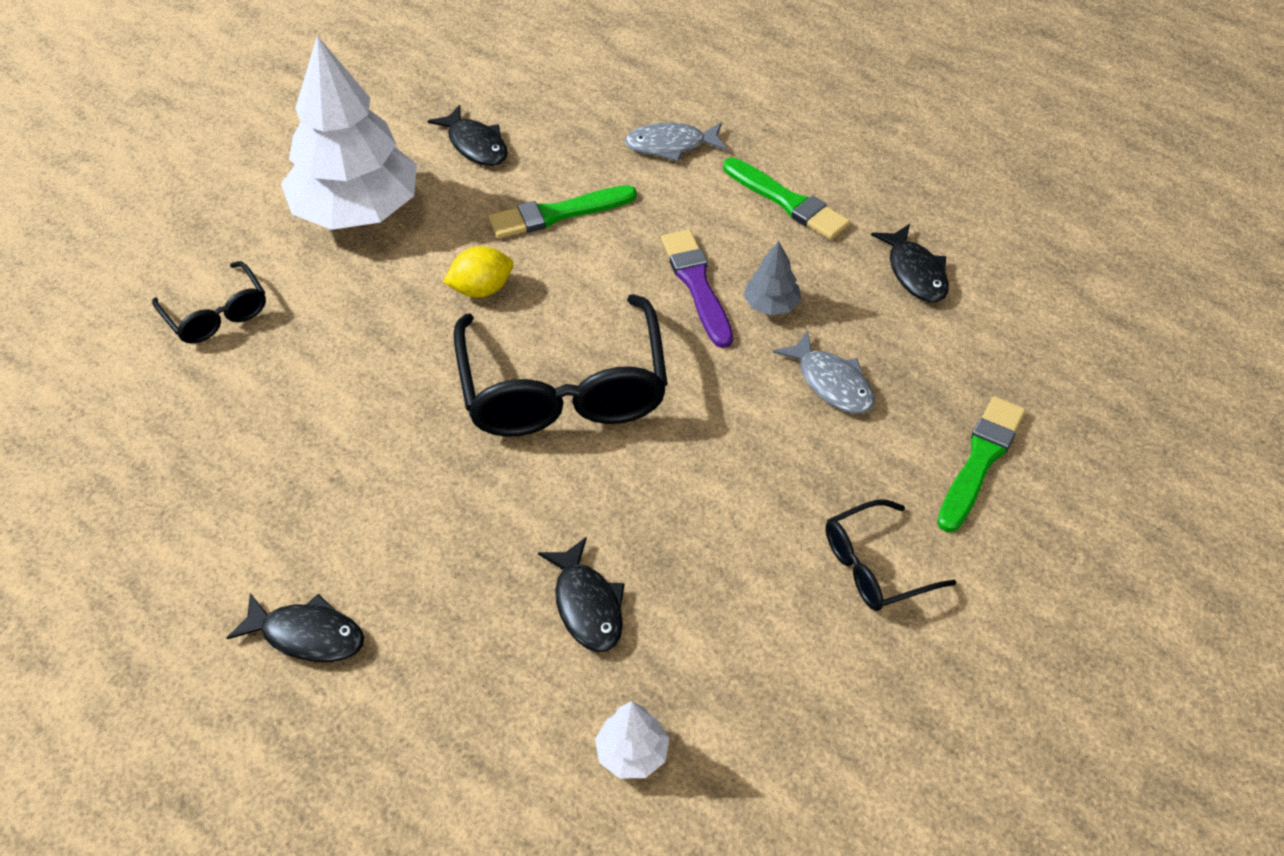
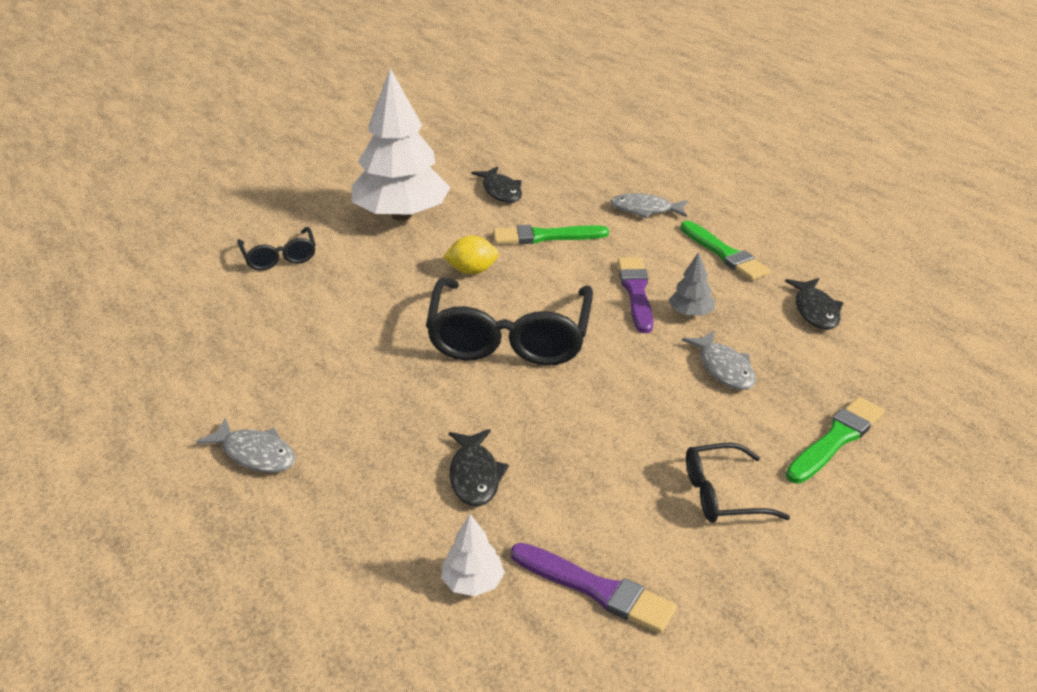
camera: 15 degrees right, 15 degrees down
(307, 635) = (255, 454): black fish -> grey fish
(771, 728) = (596, 589): none -> purple brush

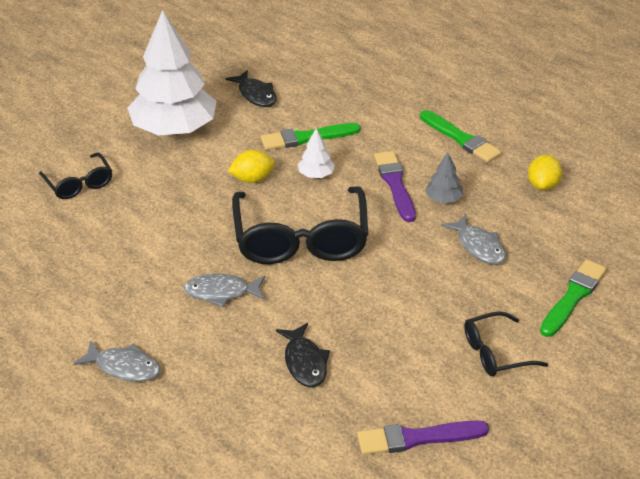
camera: 10 degrees left, 5 degrees up
(472, 582) = (325, 446): white tree -> white tree (316, 174)
(596, 589) = (417, 438): purple brush -> purple brush turned 150 degrees clockwise
(645, 210) = (386, 101): grey fish -> grey fish (221, 292)
(815, 311) = (542, 185): black fish -> yellow lemon

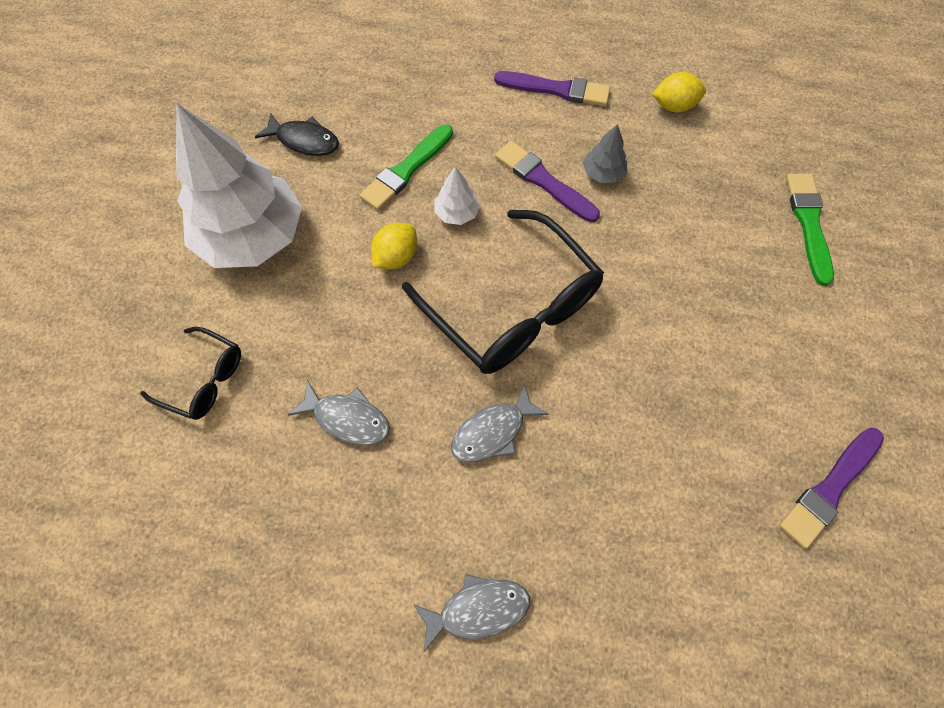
camera: 35 degrees left, 25 degrees up
(304, 362) = (652, 467): black fish -> none
(461, 139) = (556, 89): green brush -> purple brush
(479, 246) = (682, 213): grey fish -> grey fish (347, 418)
(496, 352) = (805, 333): black glasses -> none
(542, 185) = (674, 106): yellow lemon -> yellow lemon turned 75 degrees counterclockwise

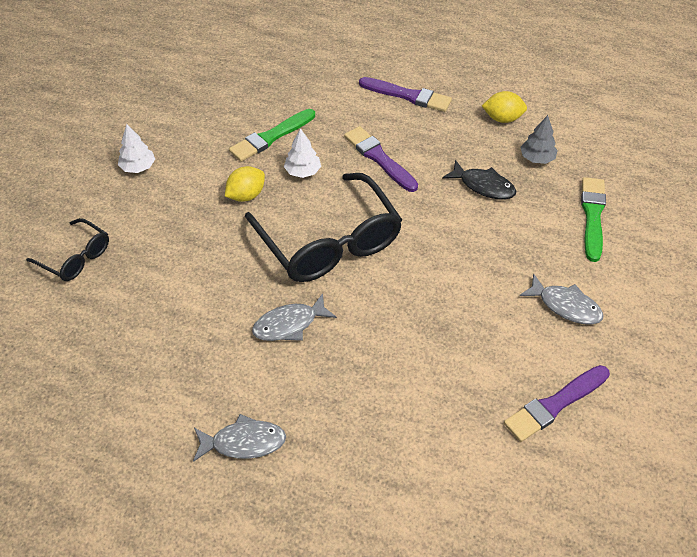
camera: 10 degrees right, 15 degrees down
(252, 236) = (138, 167): white tree -> white tree, size x0.41
(304, 141) = (196, 107): black fish -> black fish (483, 186)
(347, 418) = (178, 299): grey fish -> grey fish (565, 306)
(603, 173) = (429, 159): grey tree -> grey tree (537, 158)

